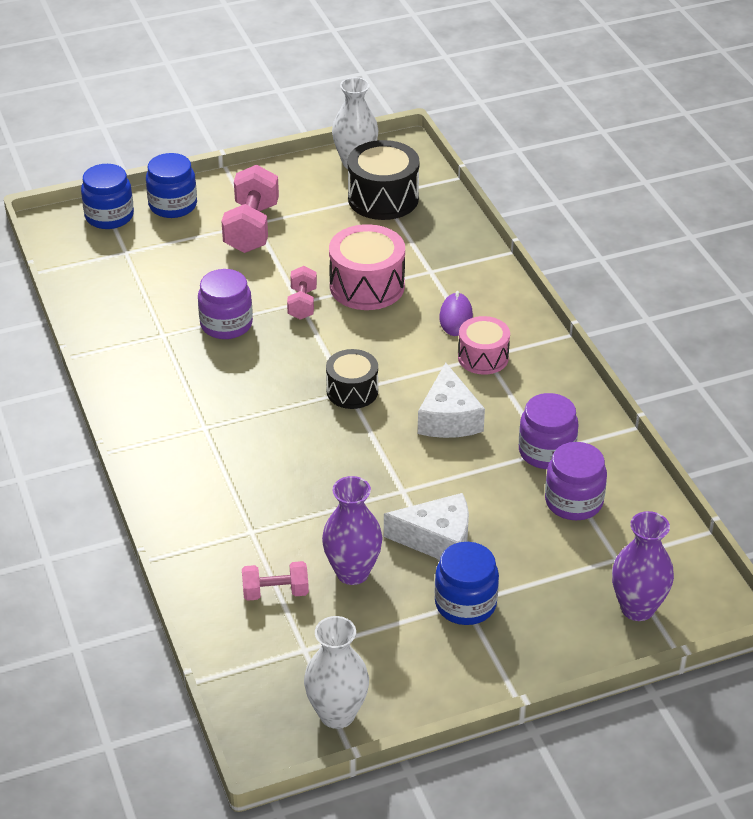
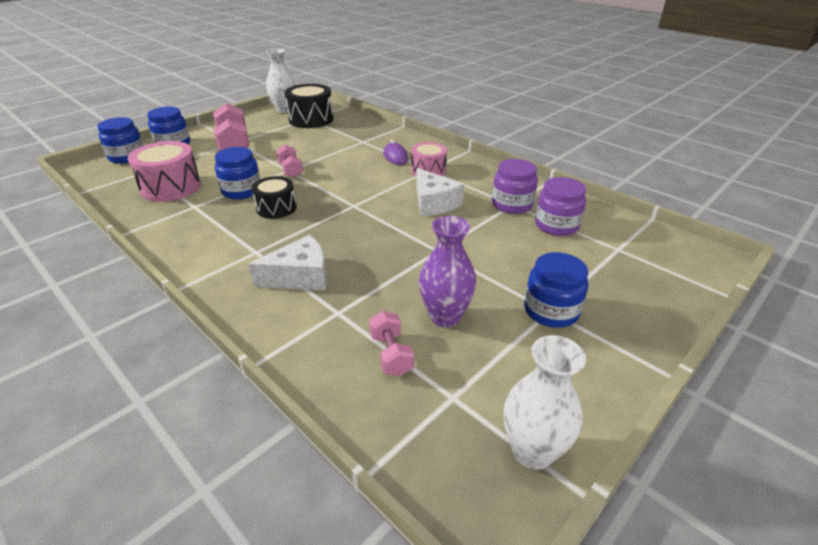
camera: 25 degrees left, 5 degrees down
(226, 324) = (241, 191): purple jar -> blue jar
(275, 592) = (391, 354): pink dumbbell -> pink dumbbell turned 75 degrees counterclockwise
(352, 391) = (357, 205): black drum -> black drum (276, 208)
(367, 286) = (328, 154): pink drum -> pink drum (171, 187)
(437, 539) = (490, 273): white cheese -> white cheese (300, 276)
(637, 608) = (666, 274): purple vase -> none

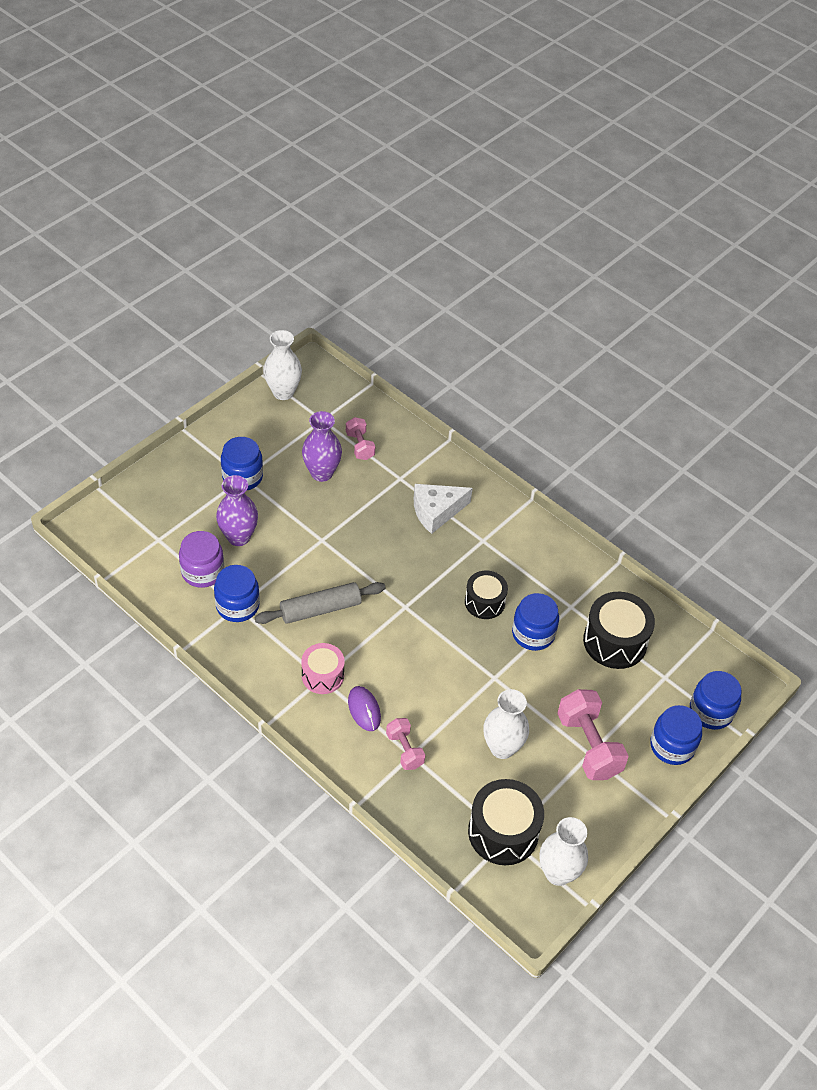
camera: 175 degrees right, 15 degrees up
(171, 187) = (615, 641): pink drum -> black drum
(291, 170) = (491, 676): pink dumbbell -> pink dumbbell (404, 750)
(297, 143) = (502, 748): none -> white vase
(434, 203) = (320, 609): white cheese -> grey rolling pin
(512, 204) = (237, 605): purple jar -> blue jar
(531, 251) = (238, 537): none -> purple vase

